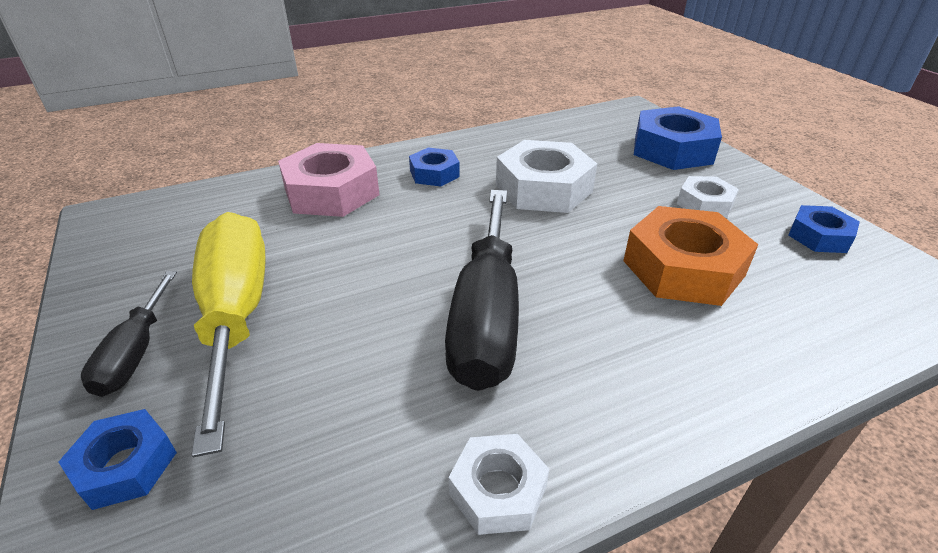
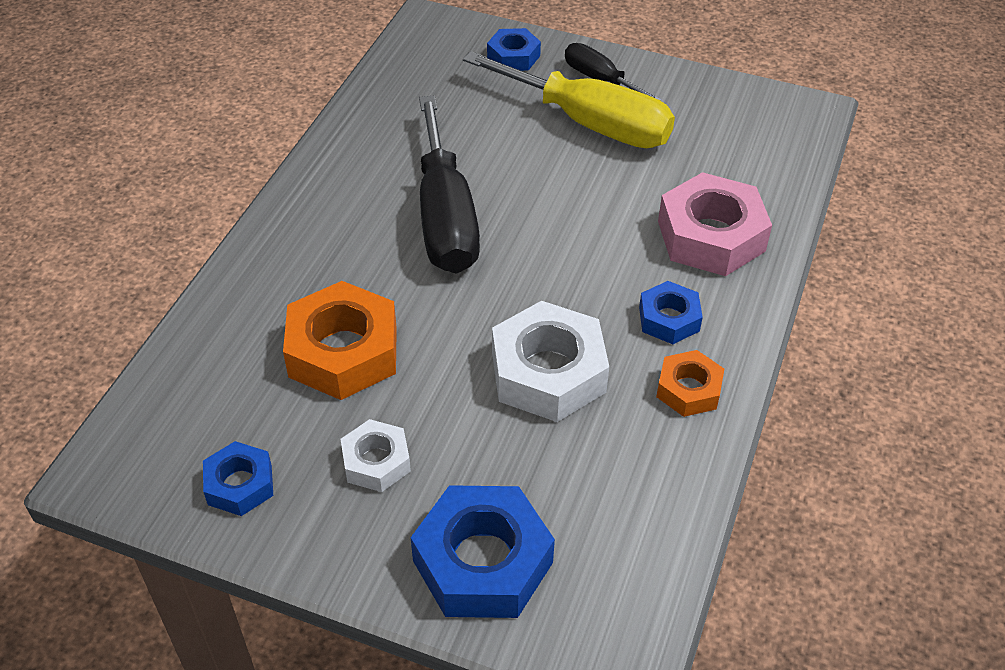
camera: 135 degrees right, 10 degrees up
(477, 148) = (689, 389): none -> orange nut
(486, 315) = (445, 217): black screwdriver -> black screwdriver turned 150 degrees counterclockwise
(498, 490) = (342, 144): white nut -> none

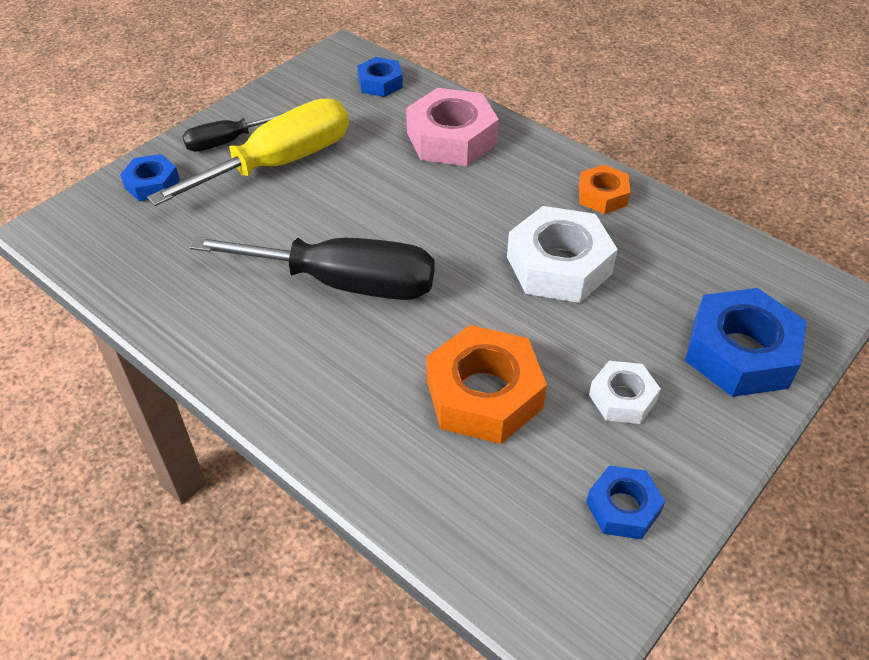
camera: 70 degrees left, 0 degrees up
(669, 319) = (528, 184): blue nut -> blue nut (380, 83)

